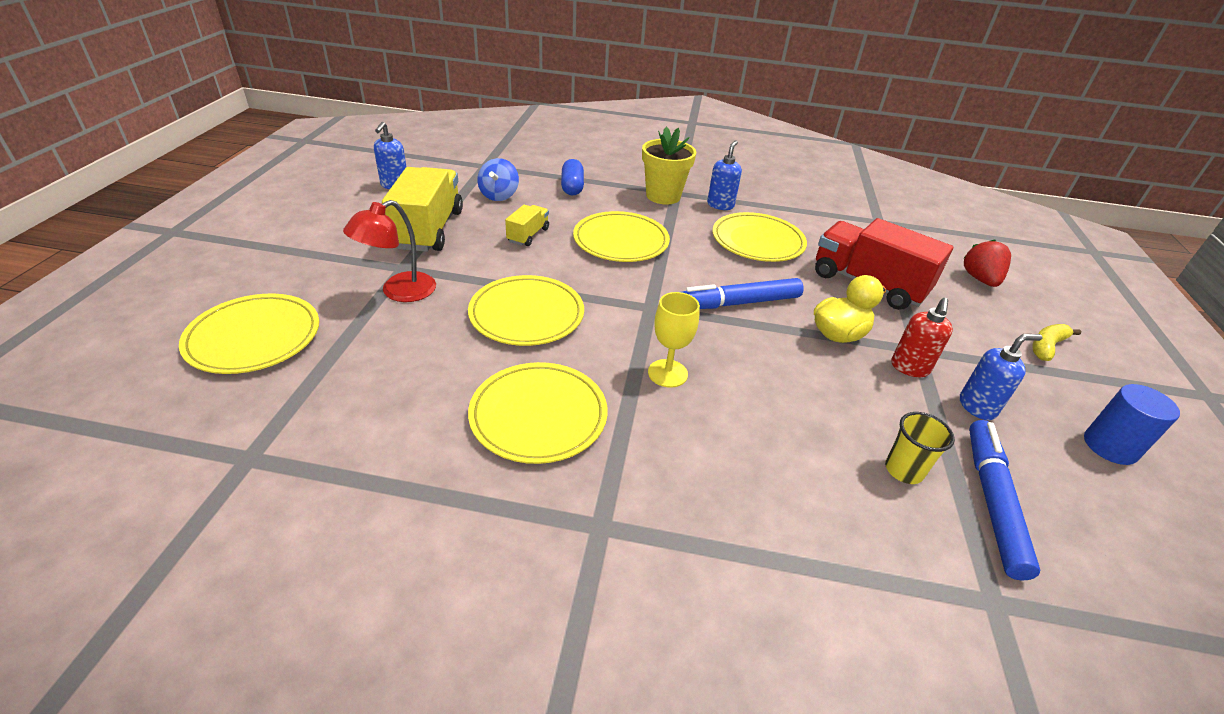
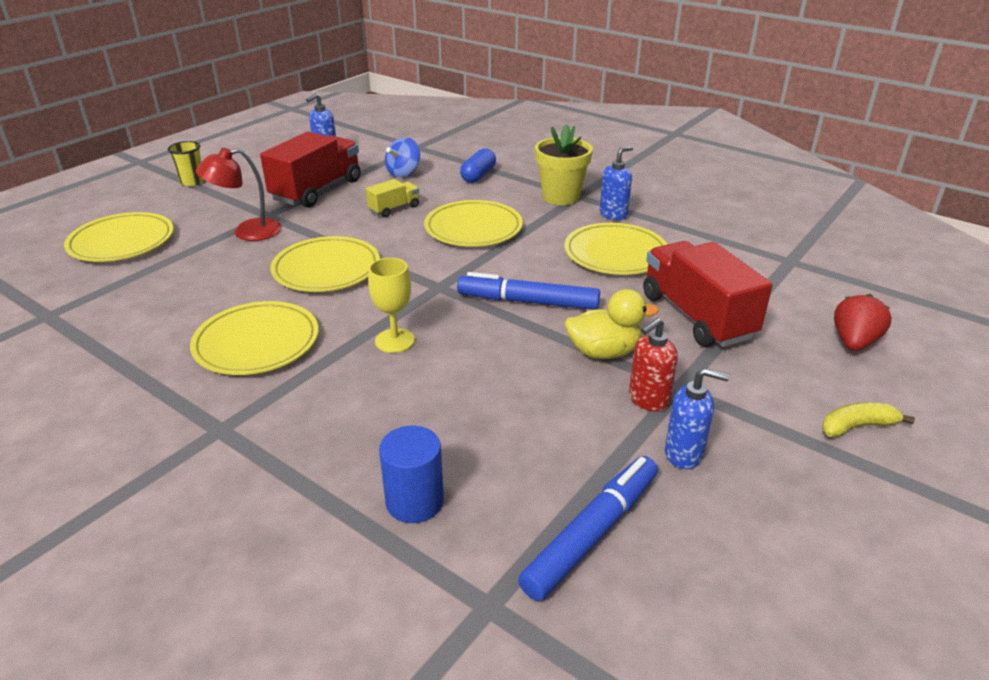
camera: 30 degrees right, 5 degrees down
(429, 230) = (317, 190): yellow truck -> red truck
(903, 470) = (528, 478): yellow cup -> yellow cup (192, 182)
(1110, 446) = (809, 538): blue cylinder -> blue cylinder (414, 501)

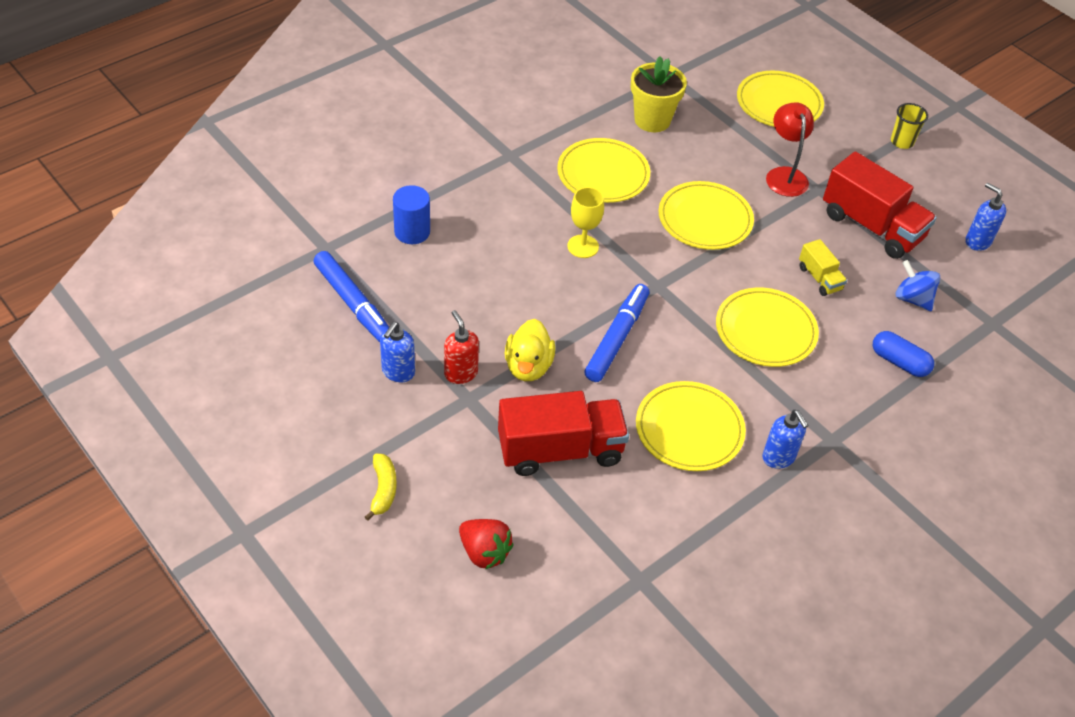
camera: 100 degrees right, 15 degrees up
(561, 197) = (831, 423): yellow flower pot -> yellow flower pot (652, 120)

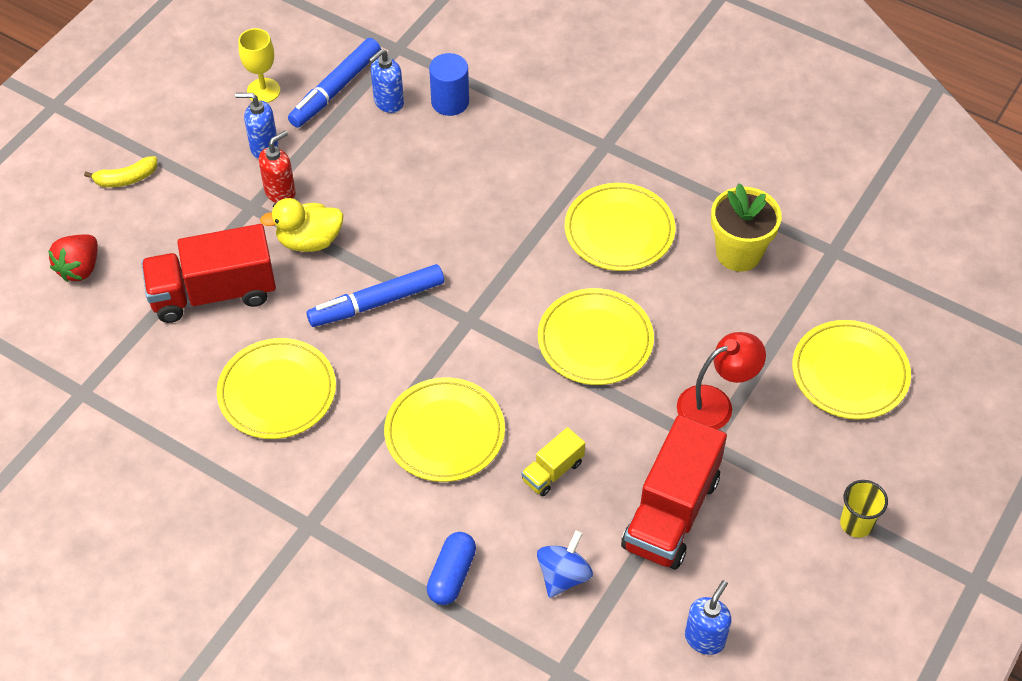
camera: 75 degrees right, 5 degrees up
(560, 450) = (213, 293): red truck -> red truck turned 105 degrees clockwise
(583, 246) = (496, 241): yellow goblet -> yellow goblet (263, 91)
(617, 338) = (377, 302): blue marker -> blue marker turned 150 degrees clockwise
(779, 457) = (267, 479): blue soap dispenser -> blue soap dispenser (388, 103)

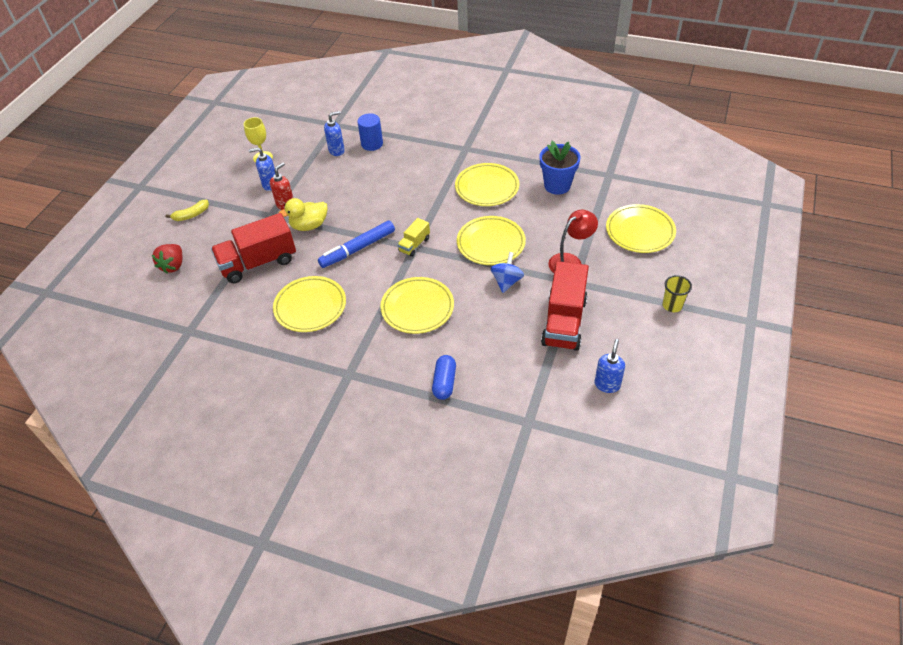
camera: 10 degrees left, 5 degrees down
(335, 89) = (304, 149): blue marker -> none
(388, 103) = (337, 150): blue soap dispenser -> blue soap dispenser turned 150 degrees counterclockwise
(552, 471) = (487, 314): yellow truck -> yellow truck (414, 245)
(563, 575) = (512, 368): blue spinning top -> blue spinning top (506, 281)
(738, 253) = (557, 185): yellow flower pot -> blue flower pot

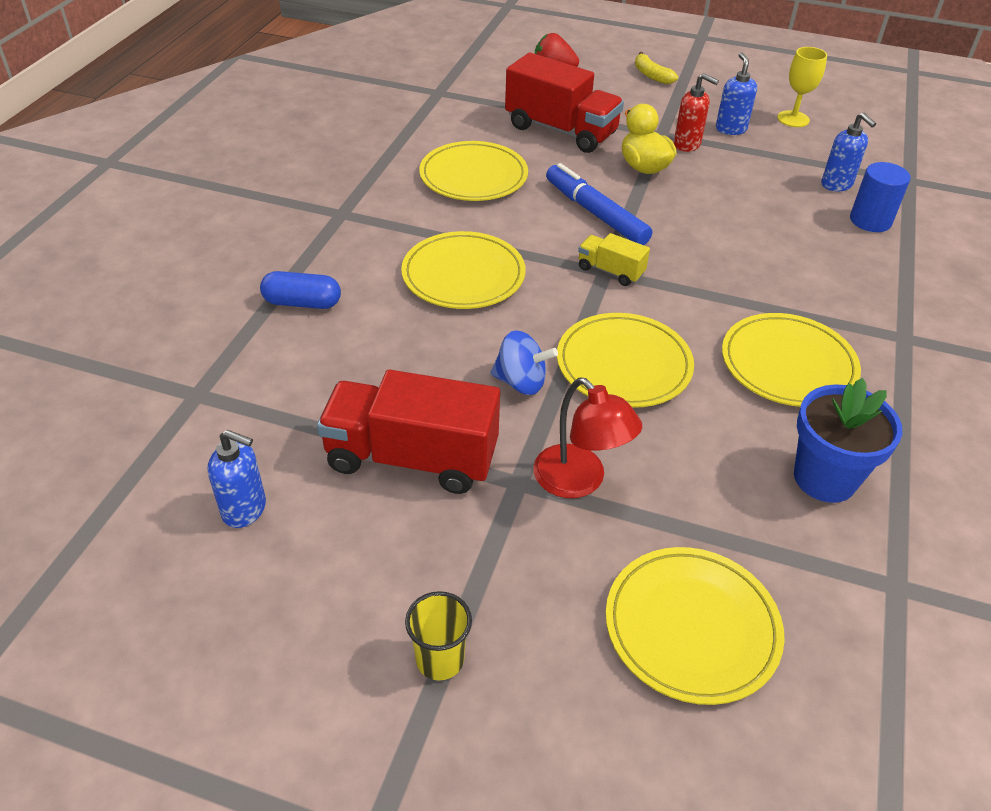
camera: 85 degrees right, 5 degrees down
(258, 263) = (561, 130): red truck -> red truck turned 150 degrees clockwise

